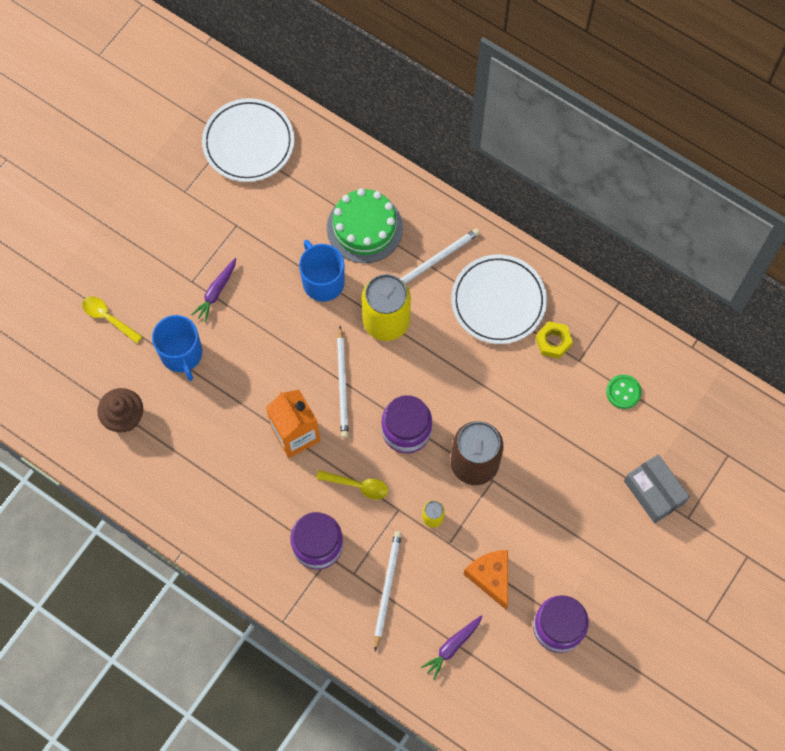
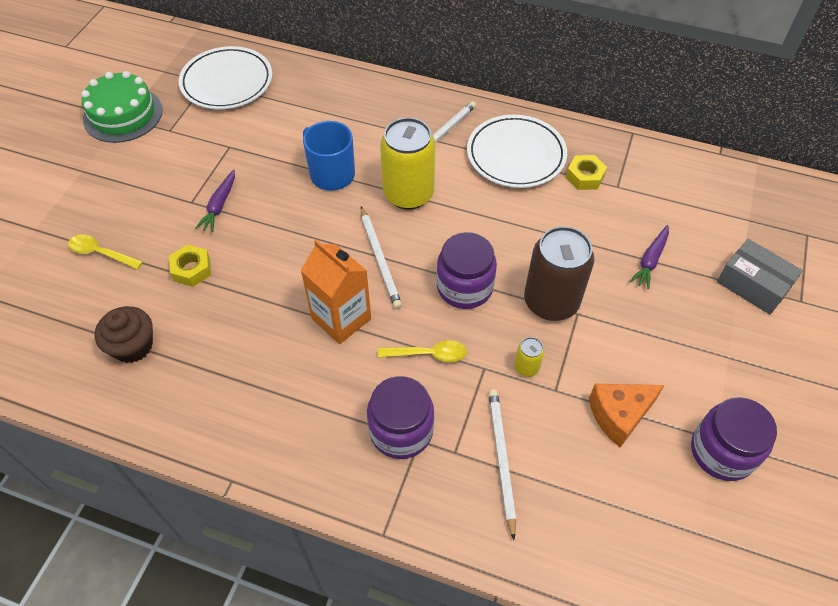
camera: 15 degrees left, 15 degrees down
(182, 354) = (192, 269): blue mug -> yellow nut
(364, 228) = (361, 124): green cake -> green cake (123, 114)
(452, 647) = (607, 509): purple carrot -> purple carrot (650, 260)
(491, 577) = (619, 415): orange cheese -> orange cheese turned 75 degrees counterclockwise
(623, 392) = (674, 203): green button -> none

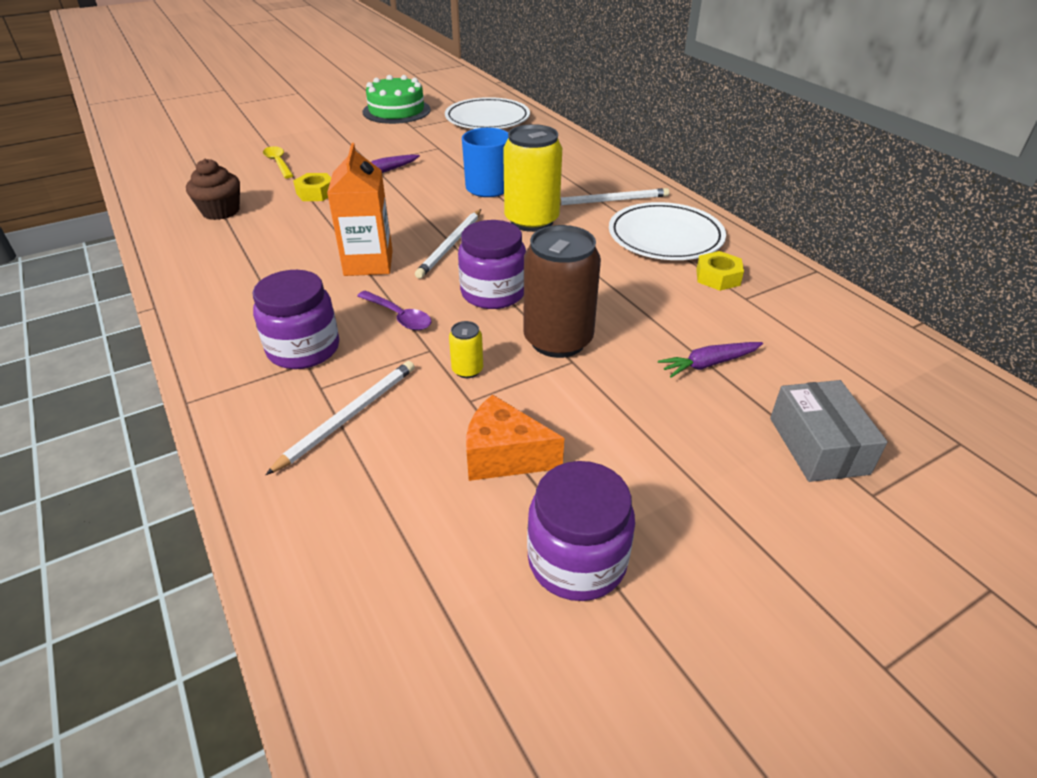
camera: 40 degrees right, 15 degrees down
(428, 354) = (398, 316): yellow spoon -> purple spoon

